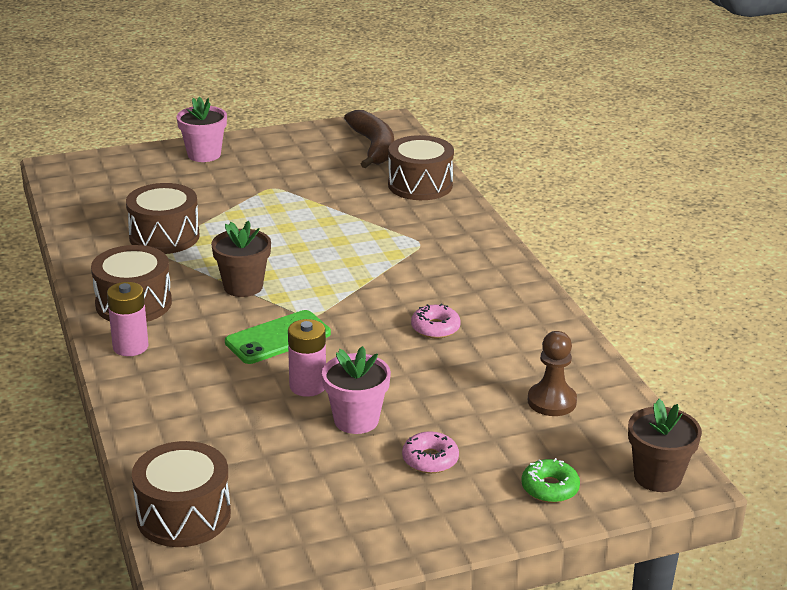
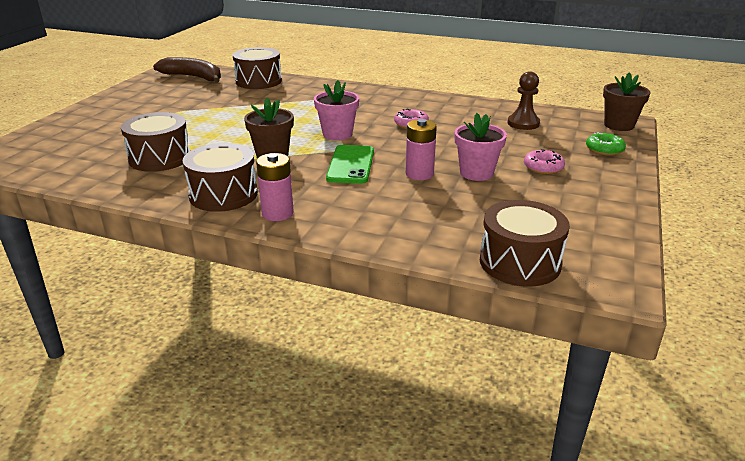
camera: 50 degrees left, 0 degrees up
(204, 154) = (89, 115): pink flower pot -> pink flower pot (337, 134)

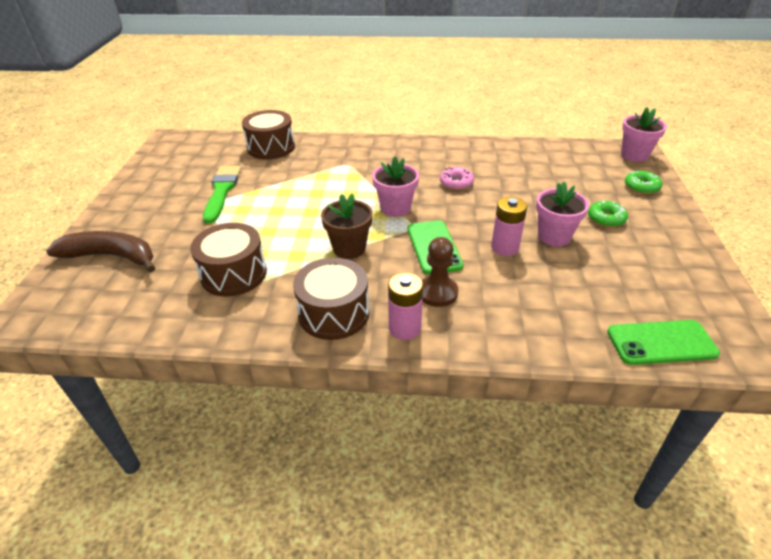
camera: 15 degrees left, 10 degrees up
(193, 77) = (198, 151): brown banana -> brown banana (111, 256)
(193, 105) = (222, 191): none -> green brush
(520, 262) = (661, 343): brown drum -> green phone
(523, 123) = (554, 166): brown pawn -> brown pawn (437, 292)
(543, 167) = (606, 218): pink donut -> green donut
(619, 125) = (634, 155): brown flower pot -> pink flower pot

